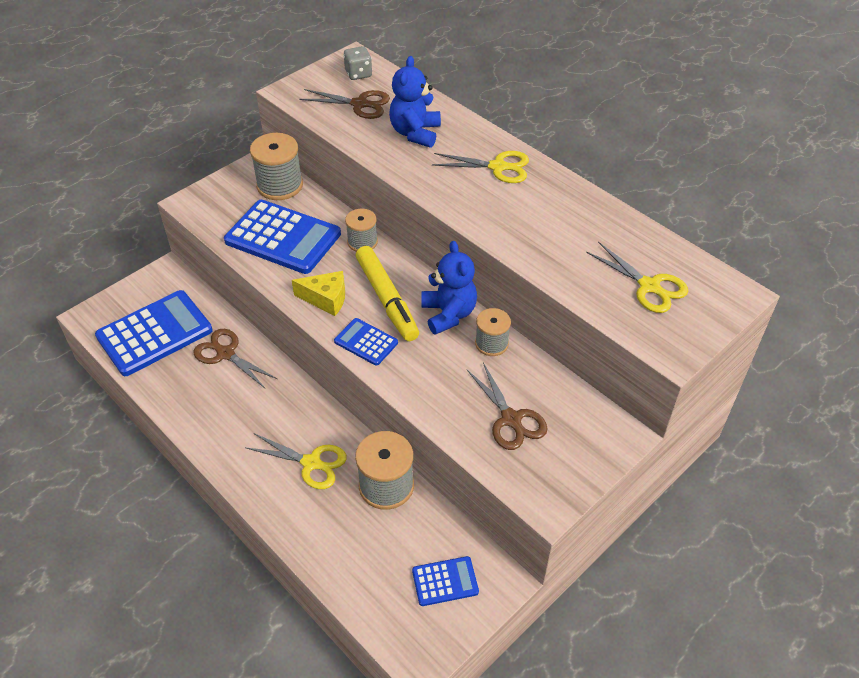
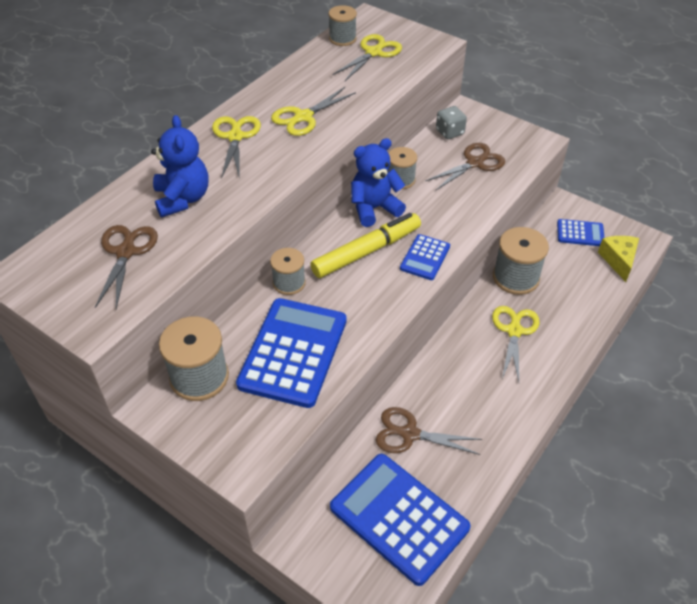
camera: 100 degrees left, 0 degrees up
(225, 354) = (409, 434): brown scissors -> brown scissors turned 75 degrees clockwise
(326, 299) = (378, 296): yellow cheese -> yellow cheese (618, 260)
(358, 74) = (57, 264): grey dice -> grey dice (449, 132)
(415, 133) = (182, 199): blue teddy bear -> blue teddy bear turned 105 degrees counterclockwise
(445, 581) = (580, 233): blue calculator -> blue calculator turned 120 degrees clockwise
(523, 215) = (303, 117): none -> yellow scissors
(682, 263) = (342, 39): none -> grey spool

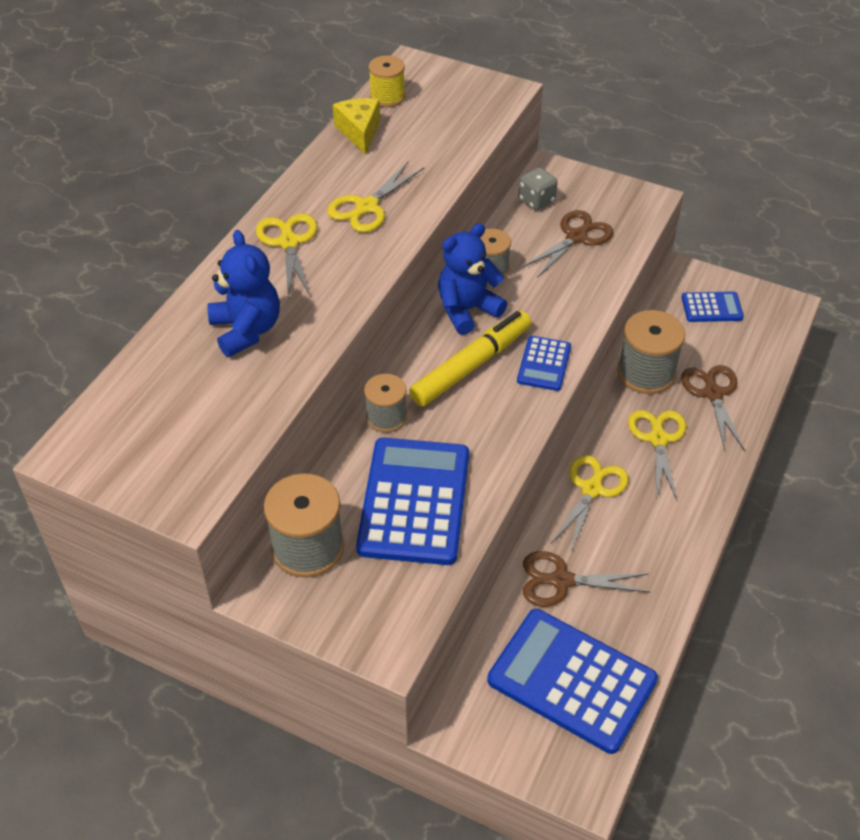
camera: 10 degrees left, 0 degrees up
(126, 252) = (196, 406): brown scissors -> brown scissors (713, 394)
(342, 39) = (387, 97): grey spool -> yellow spool
(373, 53) = (431, 112): yellow scissors -> yellow scissors (592, 489)
(618, 260) = (763, 336): yellow cheese -> yellow cheese (359, 132)

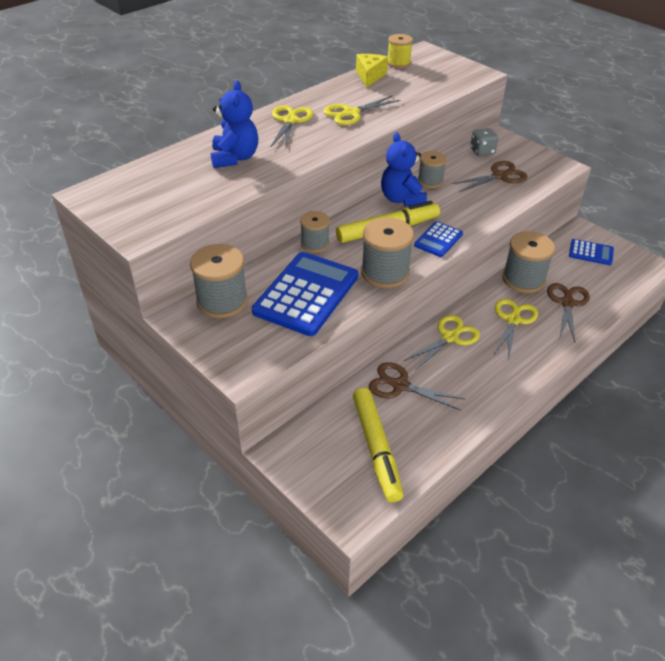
camera: 20 degrees right, 5 degrees down
(467, 310) = (402, 199): blue teddy bear -> blue teddy bear turned 90 degrees counterclockwise
(500, 436) = (385, 272): none -> grey spool
(571, 680) = (376, 448): blue calculator -> yellow marker

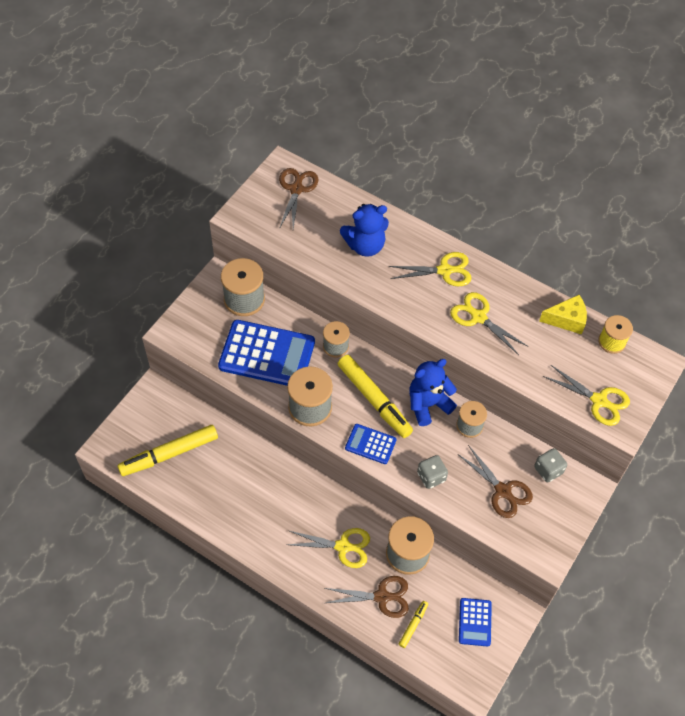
camera: 75 degrees right, 15 degrees up
(400, 385) = (237, 461): brown scissors -> brown scissors (296, 189)
(450, 337) = (305, 493): yellow scissors -> yellow scissors (599, 401)
(480, 210) = (431, 477): none -> grey dice
(595, 288) = (413, 625): none -> yellow marker

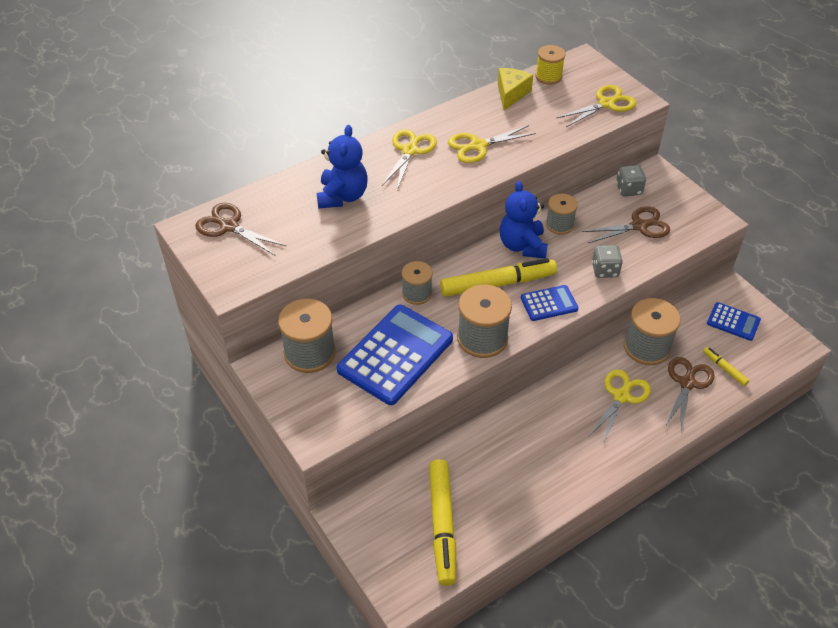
camera: 65 degrees left, 10 degrees down
(370, 444) = (549, 303): blue calculator -> blue calculator turned 150 degrees counterclockwise

